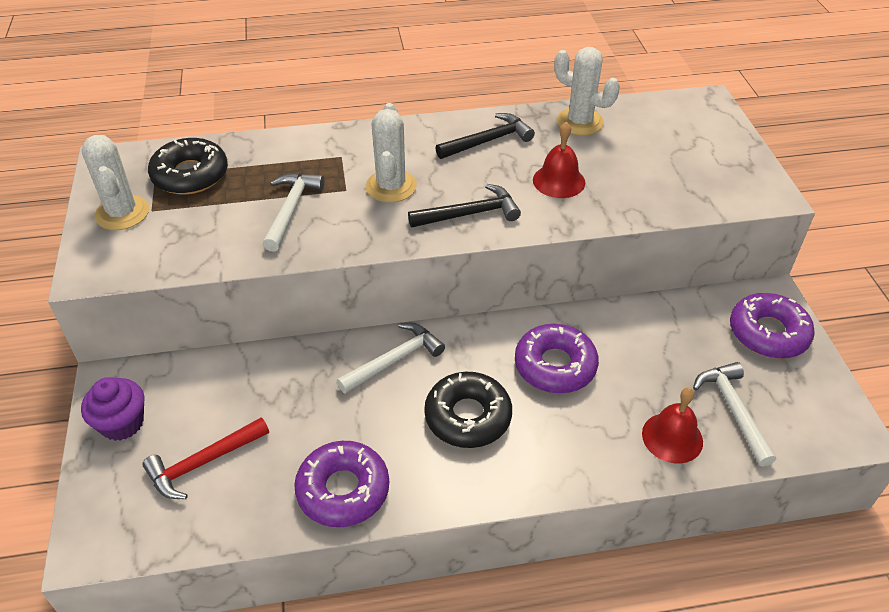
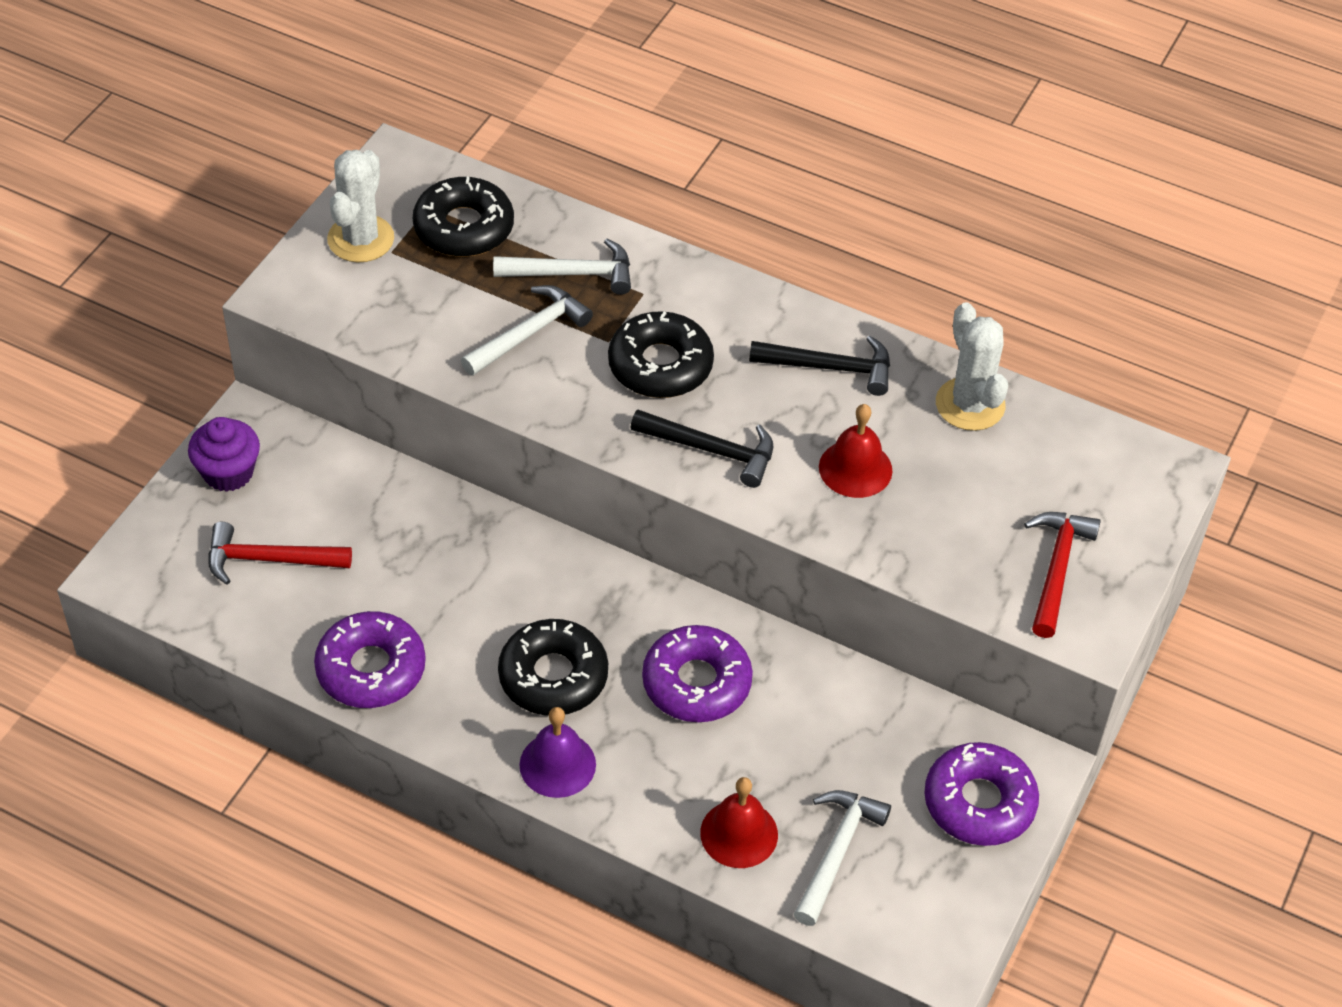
camera: 35 degrees right, 5 degrees up
(391, 186) = (660, 365): white cactus -> black donut
(394, 360) = (536, 570): white hammer -> white hammer (572, 273)
(525, 470) = (557, 764): none -> purple bell
(715, 173) = (1056, 569): none -> red hammer

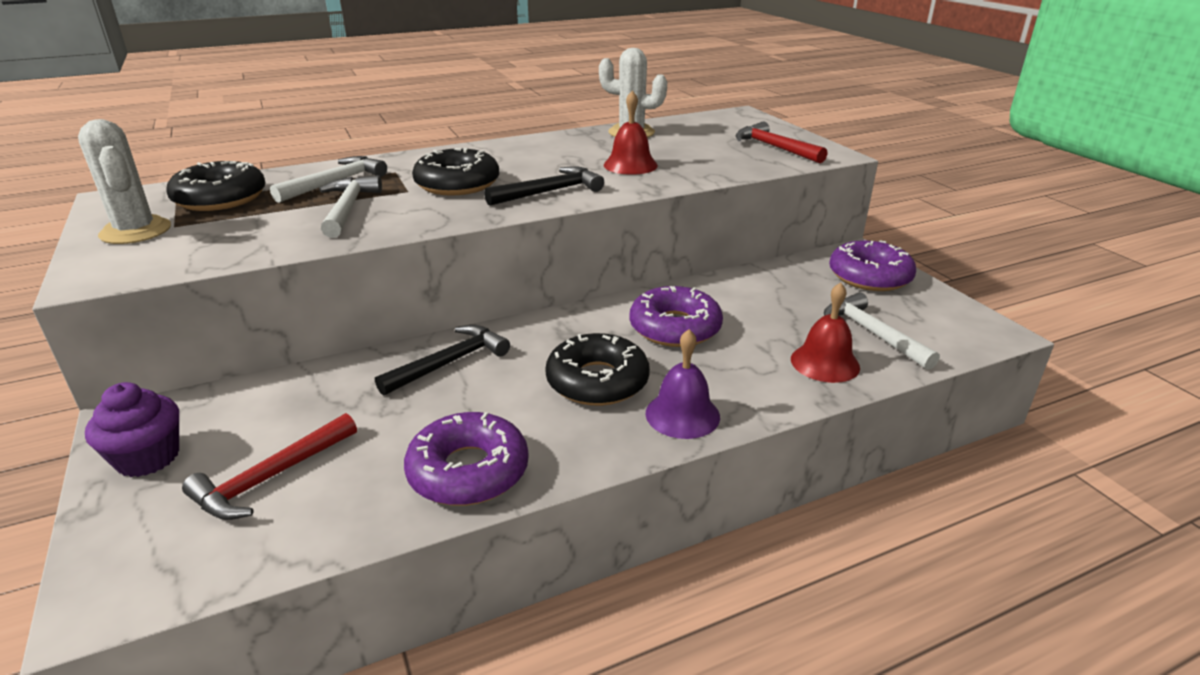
camera: 50 degrees left, 20 degrees down
(829, 367) = (547, 150): black hammer -> black hammer (449, 363)

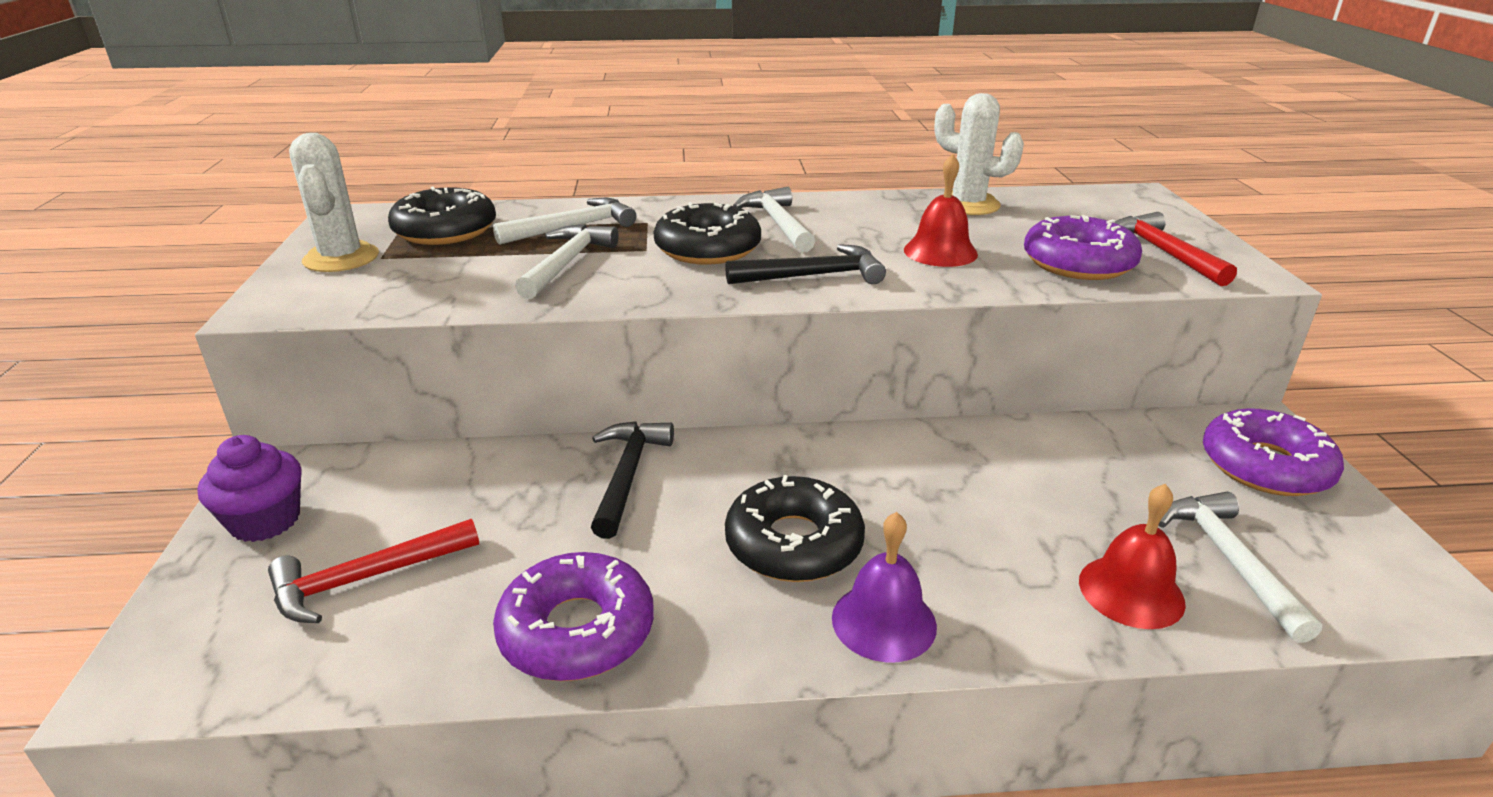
camera: 20 degrees right, 0 degrees up
(449, 363) = (627, 475): black hammer -> black hammer turned 60 degrees counterclockwise
(501, 160) = (778, 223): none -> white hammer
(675, 327) = (933, 488): purple donut -> purple donut (1078, 263)

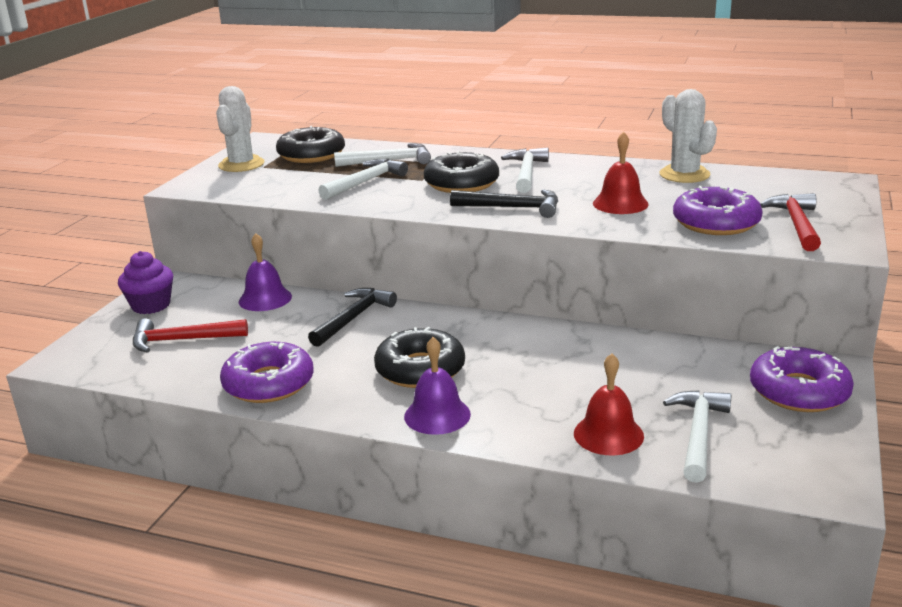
camera: 25 degrees right, 5 degrees down
(463, 468) = (265, 299): none -> purple bell

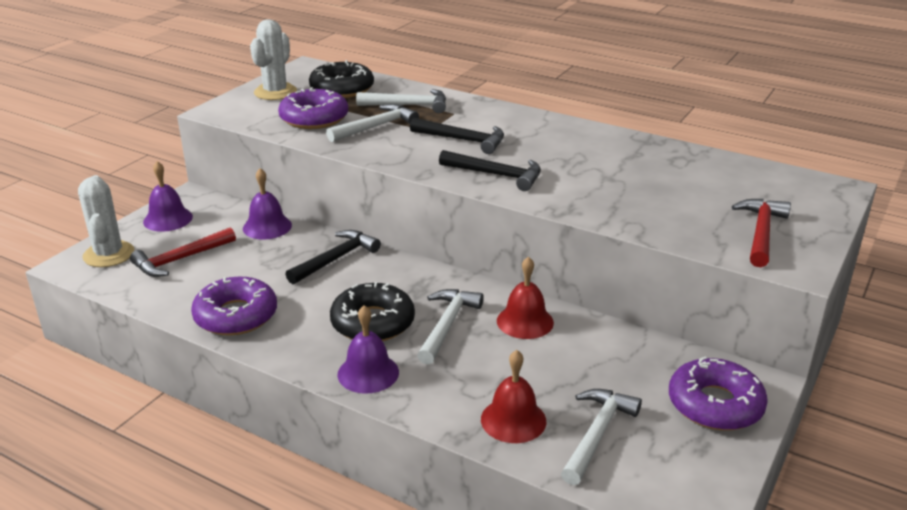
camera: 10 degrees right, 5 degrees up
(151, 305) = (168, 219): purple cupcake -> purple bell
(183, 340) = (181, 259): red hammer -> red hammer turned 45 degrees counterclockwise
(461, 183) = (462, 140): black donut -> black hammer
(526, 173) = (529, 136): white hammer -> white hammer (447, 325)
(620, 203) = (600, 184): red bell -> red bell (525, 321)
(684, 174) = (680, 158): white cactus -> white cactus (109, 254)
(716, 222) = (682, 219): purple donut -> purple donut (314, 118)

